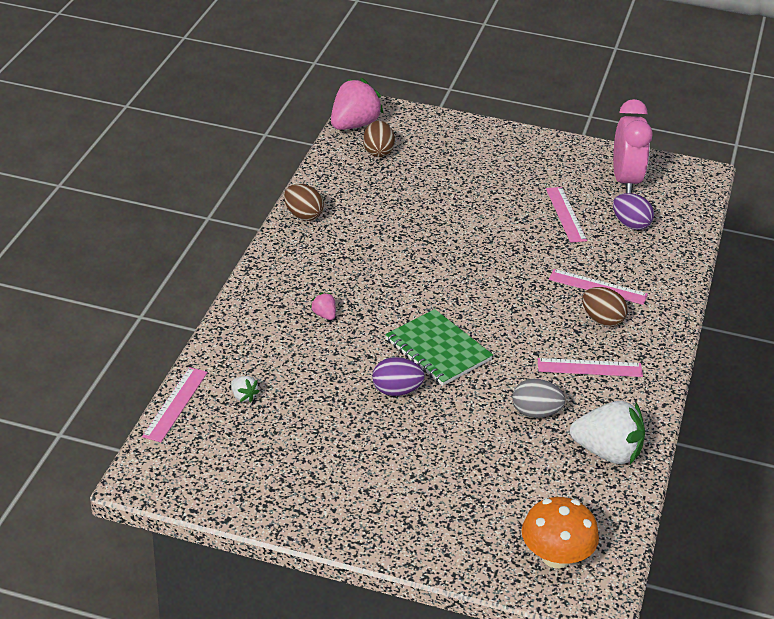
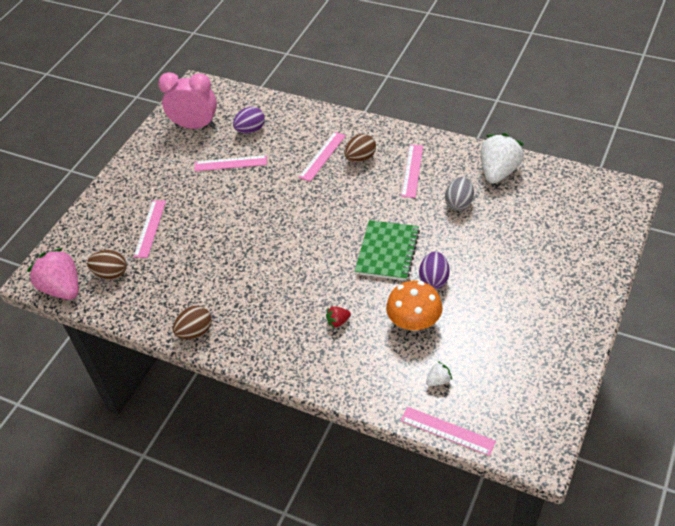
camera: 75 degrees left, 10 degrees up
(324, 315) = (338, 322): pink strawberry -> red strawberry
(438, 350) = (387, 252): green notebook -> green notebook turned 45 degrees counterclockwise
(447, 168) = (150, 228): none -> pink ruler
(556, 556) = (598, 207): orange mushroom -> orange mushroom (414, 322)

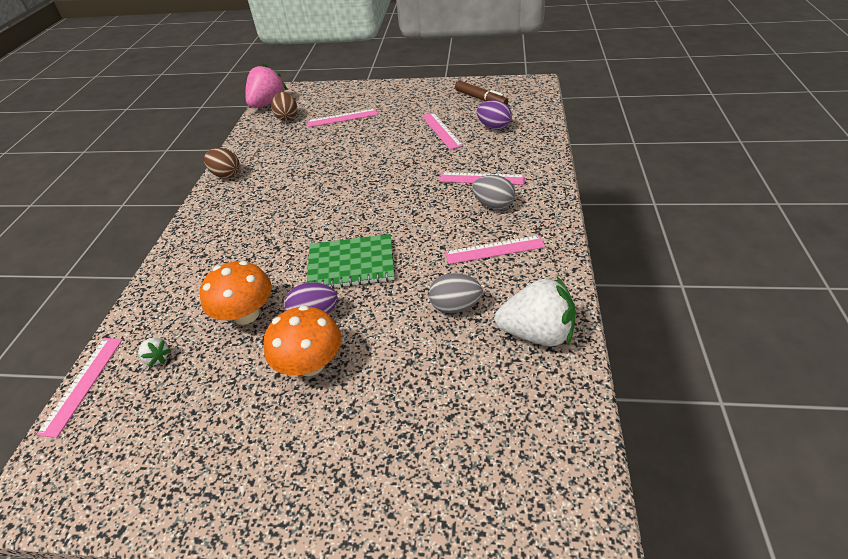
camera: 70 degrees right, 5 degrees down
(195, 126) = (481, 99): pink clock -> brown marker
(338, 322) = (243, 255): red strawberry -> none
(360, 158) = (493, 205): brown egg -> grey egg
(481, 287) = (310, 364): none -> orange mushroom

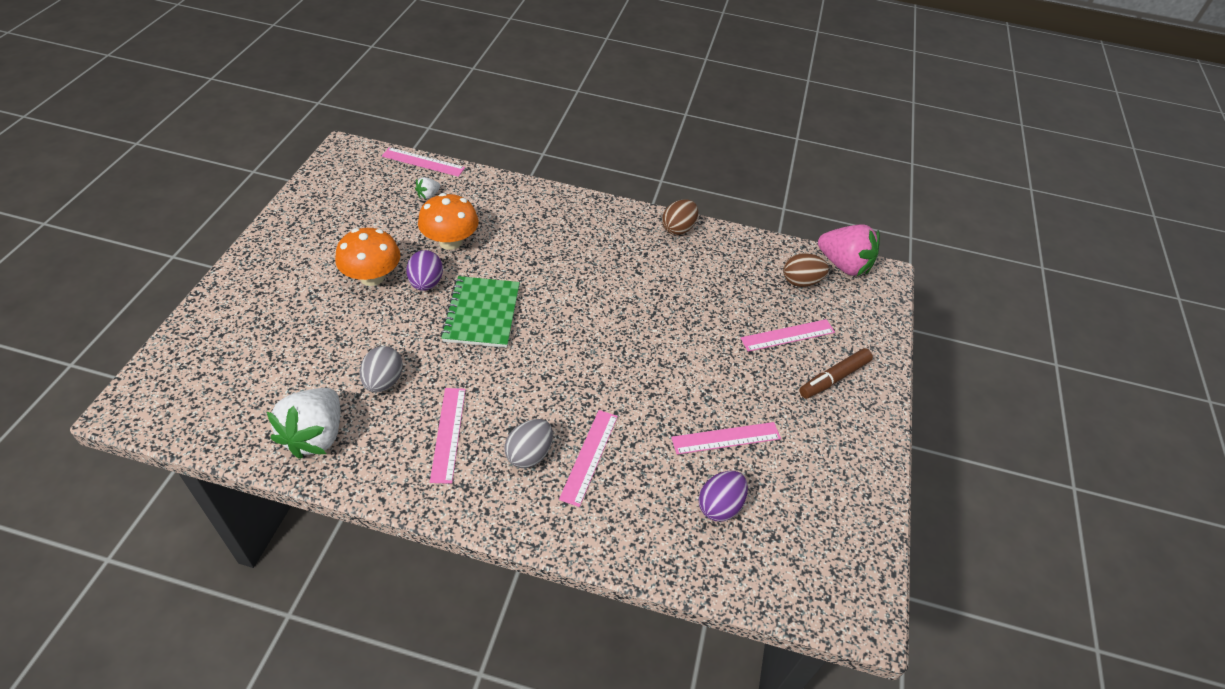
camera: 90 degrees right, 5 degrees up
(342, 118) = (787, 335): pink ruler -> pink ruler turned 75 degrees clockwise
(481, 99) = (815, 512): brown marker -> brown marker (834, 378)

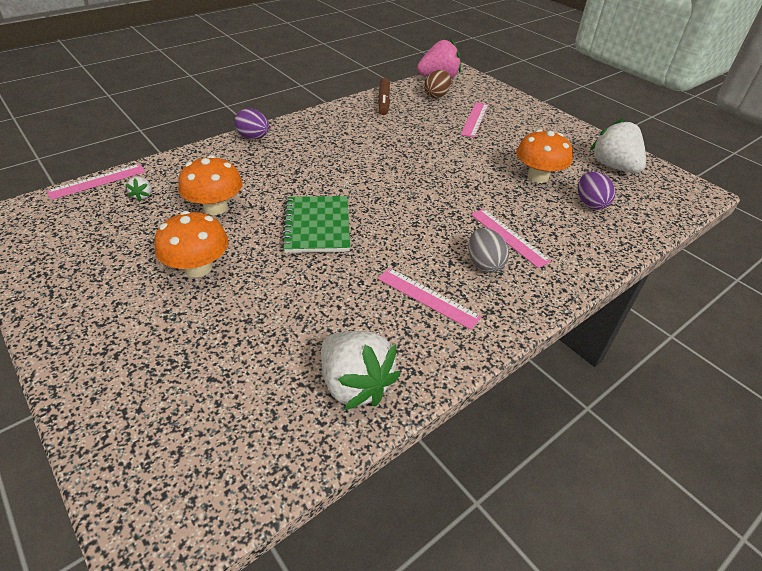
camera: 50 degrees left, 5 degrees down
(383, 381) = (333, 312): grey egg -> none
(426, 283) = (246, 240): purple egg -> purple egg (254, 137)
(481, 313) = (317, 226): green notebook -> green notebook turned 45 degrees clockwise
(678, 229) = (339, 111): brown egg -> none
(726, 438) = (538, 177): pink ruler -> orange mushroom
(827, 503) = (614, 166): none -> white strawberry
(834, 378) = (522, 121): brown marker -> brown marker (384, 101)

